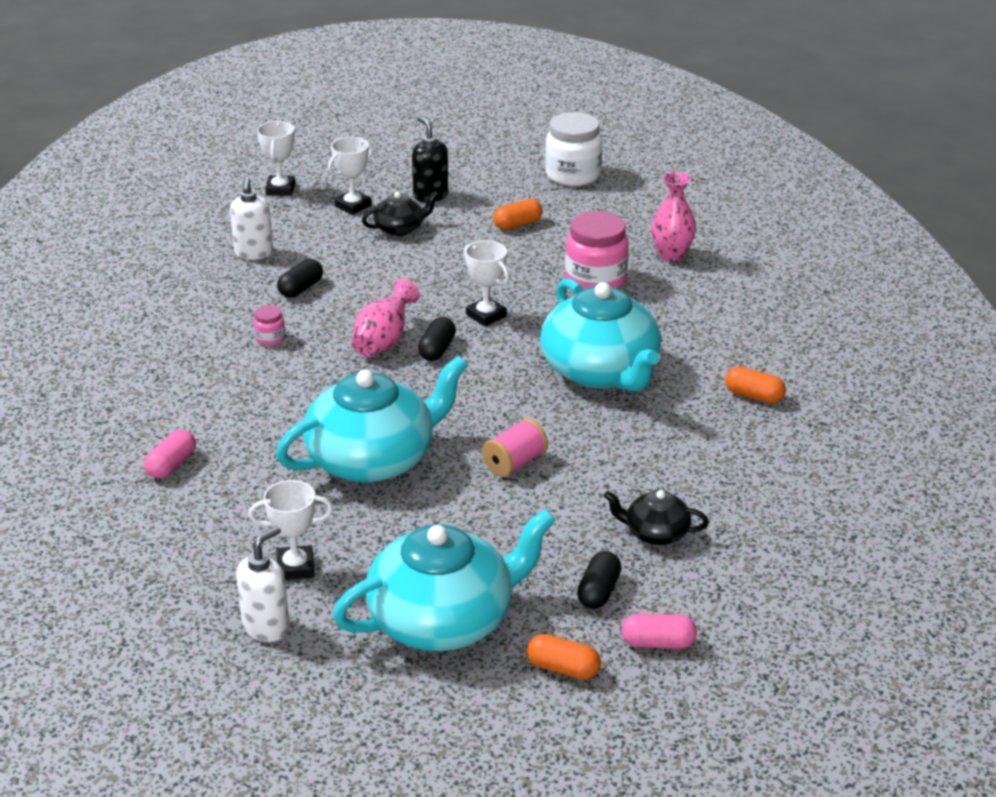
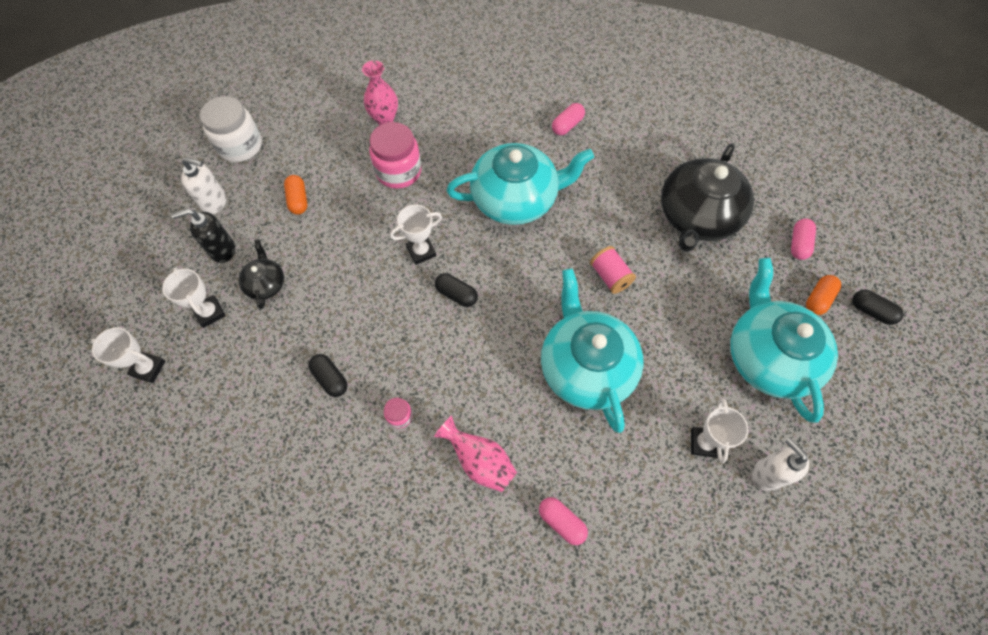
camera: 75 degrees left, 30 degrees up
(254, 253) = (254, 409): white soap dispenser -> white soap dispenser (215, 203)
(384, 341) = (432, 329): pink vase -> pink vase (479, 461)
(598, 591) = (749, 262): black capsule -> black capsule (871, 311)
(655, 533) = (697, 217): black teapot -> black teapot, size x2.12
(754, 396) = (567, 125): orange capsule -> pink capsule

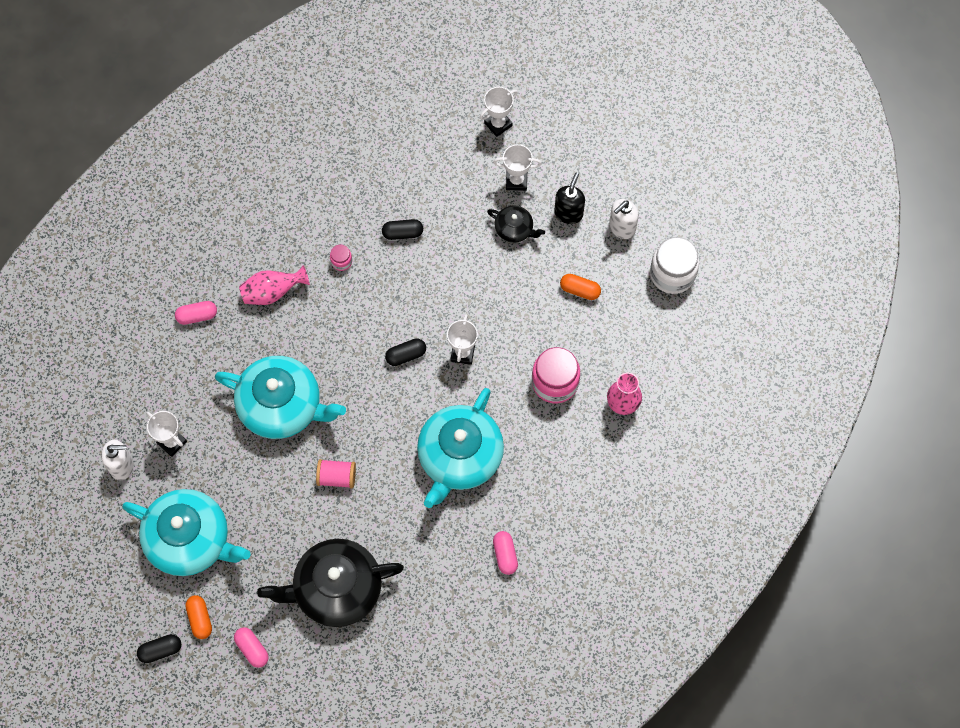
camera: 125 degrees right, 5 degrees up
(697, 217) = (336, 589): black teapot -> black teapot turned 75 degrees counterclockwise

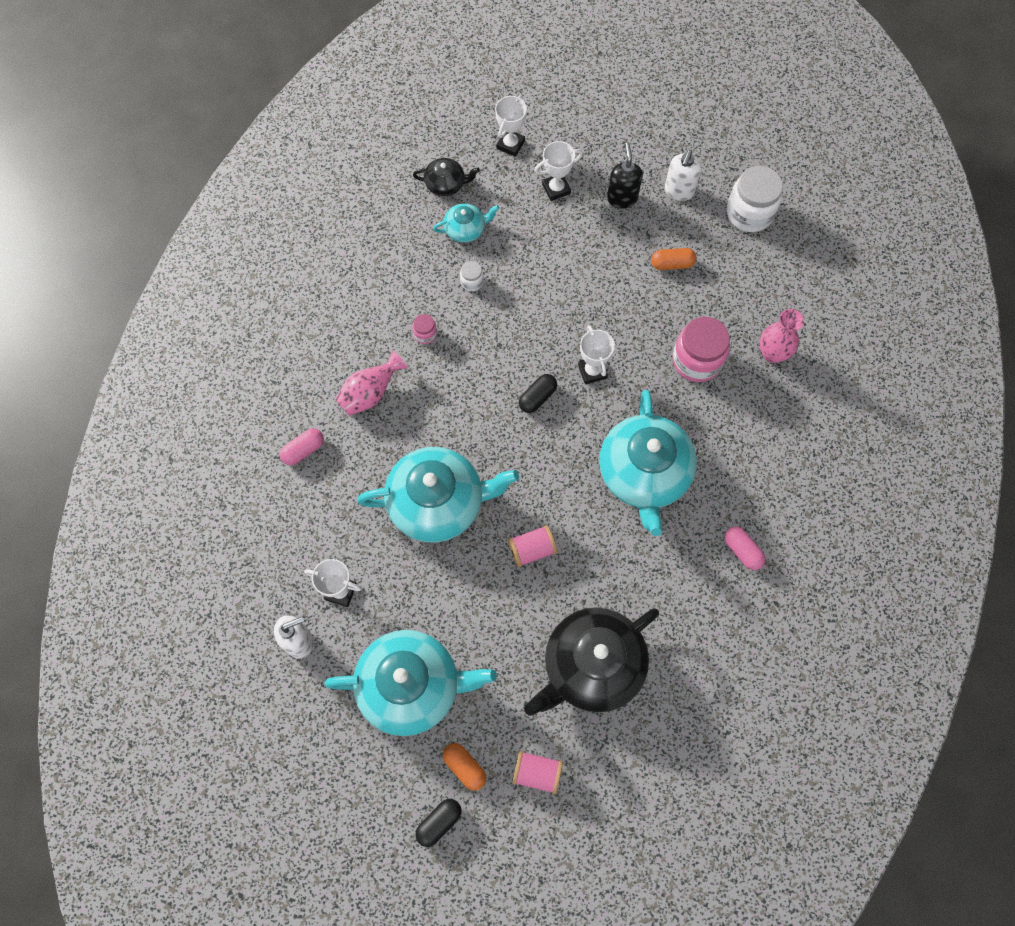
camera: 25 degrees left, 0 degrees up
(252, 649) = (537, 773): pink capsule -> pink spool
(402, 233) = (472, 282): black capsule -> white jar
(421, 184) = (466, 229): none -> turquoise teapot
(514, 229) = (579, 233): black teapot -> black teapot (446, 184)

